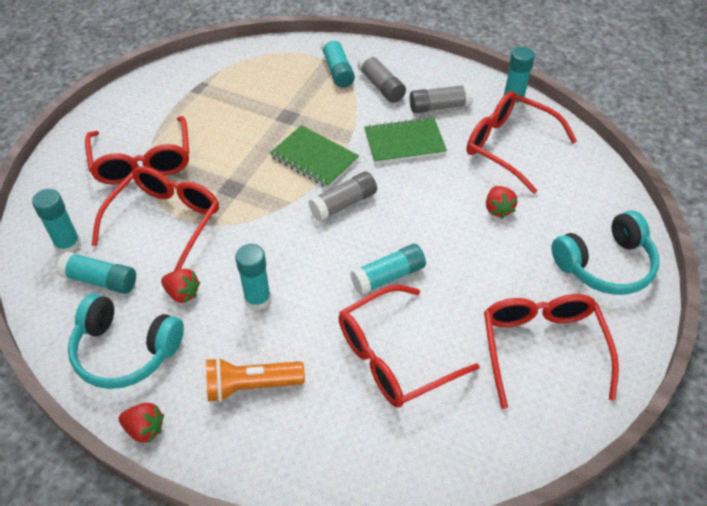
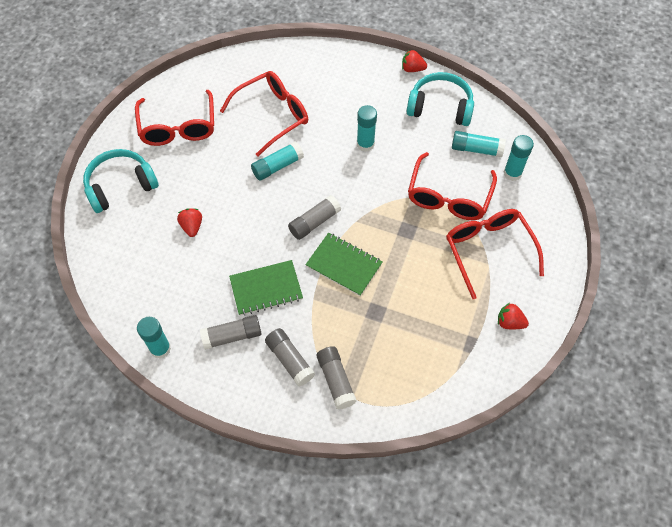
camera: 175 degrees right, 10 degrees up
(182, 293) = (417, 144): red strawberry -> red strawberry (509, 322)
(251, 386) = (357, 94): orange flashlight -> none
(337, 70) = (336, 380): turquoise glue stick -> grey glue stick
(509, 146) = (173, 292): red glasses -> none

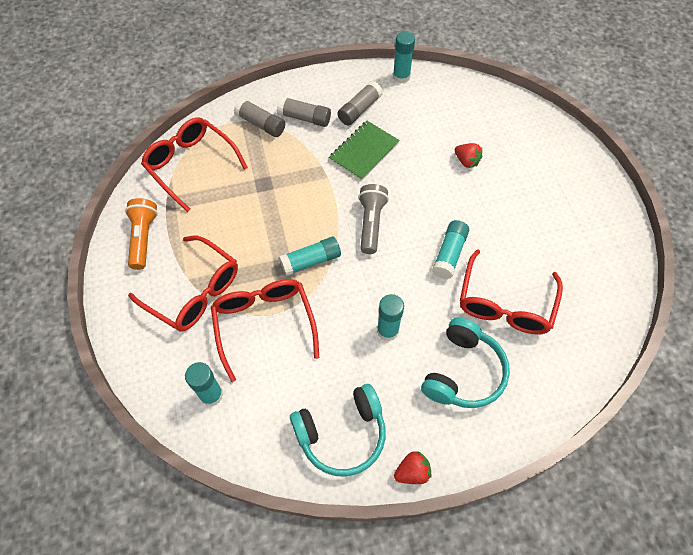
camera: 145 degrees right, 0 degrees up
(120, 186) = (557, 157): turquoise headphones -> turquoise headphones (463, 372)
(178, 127) = (574, 235): red glasses -> red glasses (191, 165)
(314, 222) = (371, 224): grey glue stick -> grey flashlight
(344, 265) = (317, 204): green notebook -> none
(476, 149) = (267, 401): turquoise glue stick -> turquoise glue stick (311, 261)
(509, 322) = (143, 238): red strawberry -> orange flashlight

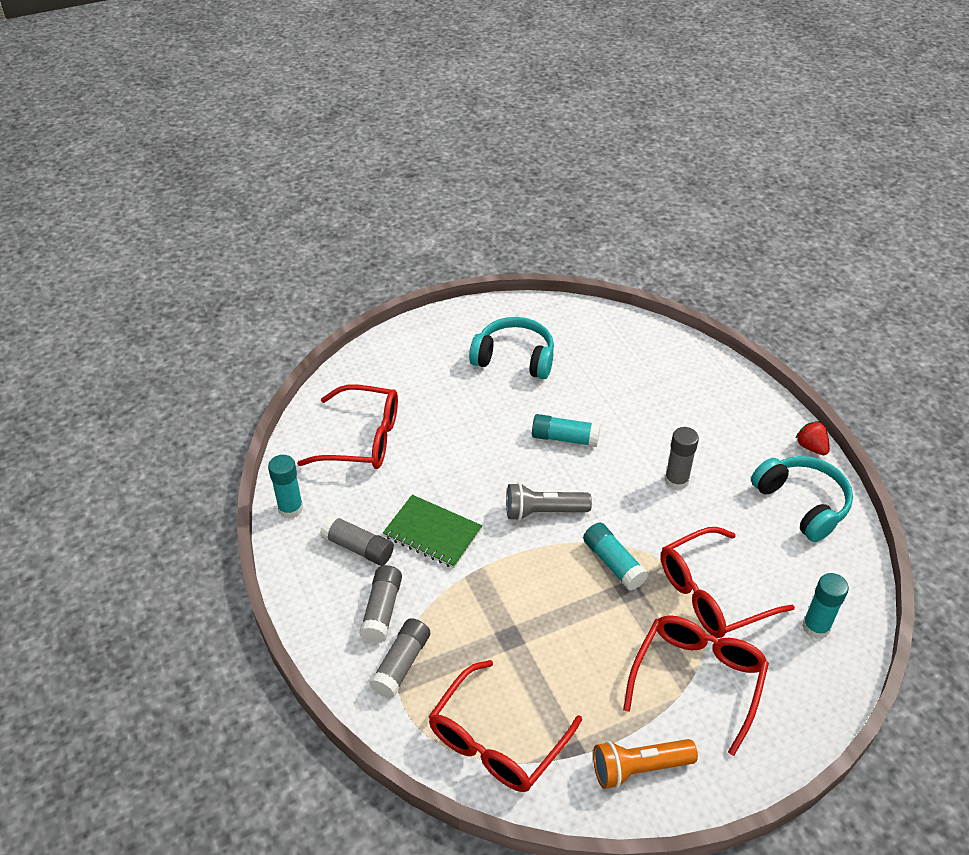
camera: 100 degrees left, 15 degrees down
(387, 331) = (676, 481): turquoise glue stick -> grey glue stick
(463, 372) = (698, 418): turquoise headphones -> turquoise headphones (514, 358)
(466, 161) = (430, 432): red strawberry -> none
(505, 304) = (611, 392): red glasses -> red glasses (363, 439)

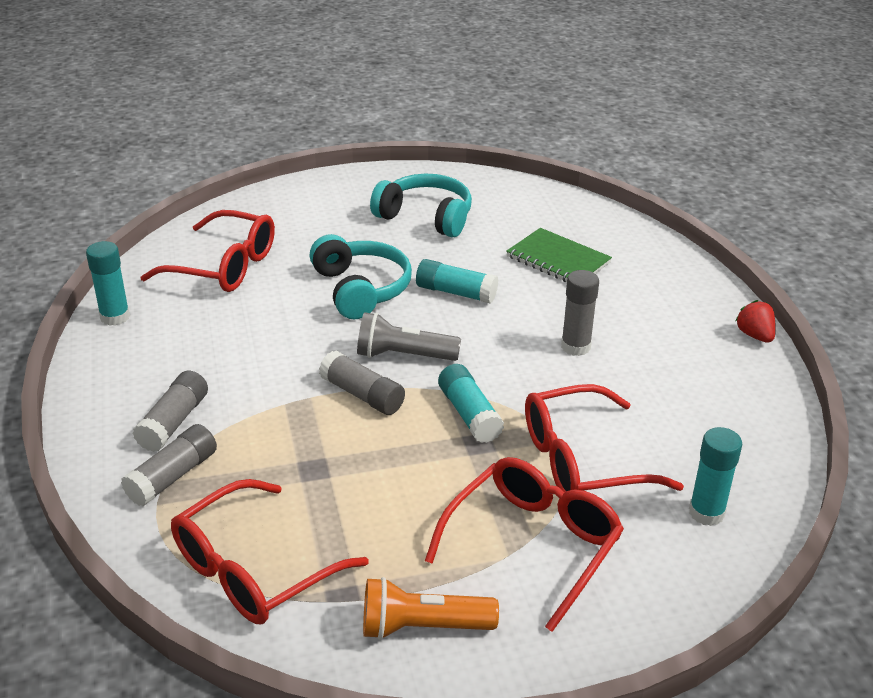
camera: 10 degrees right, 10 degrees down
(358, 547) = (174, 361): grey glue stick -> grey glue stick (362, 395)
(432, 533) = (265, 359): green notebook -> green notebook (558, 260)
(802, 504) = (726, 387): turquoise headphones -> turquoise headphones (360, 289)

